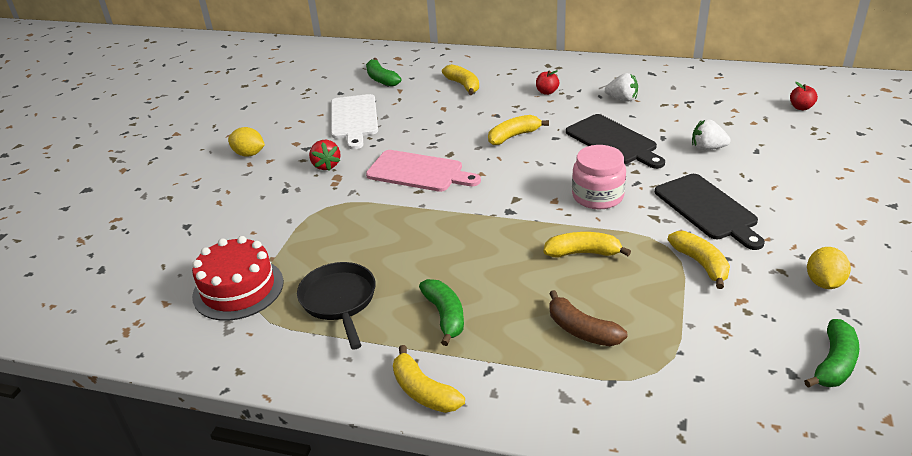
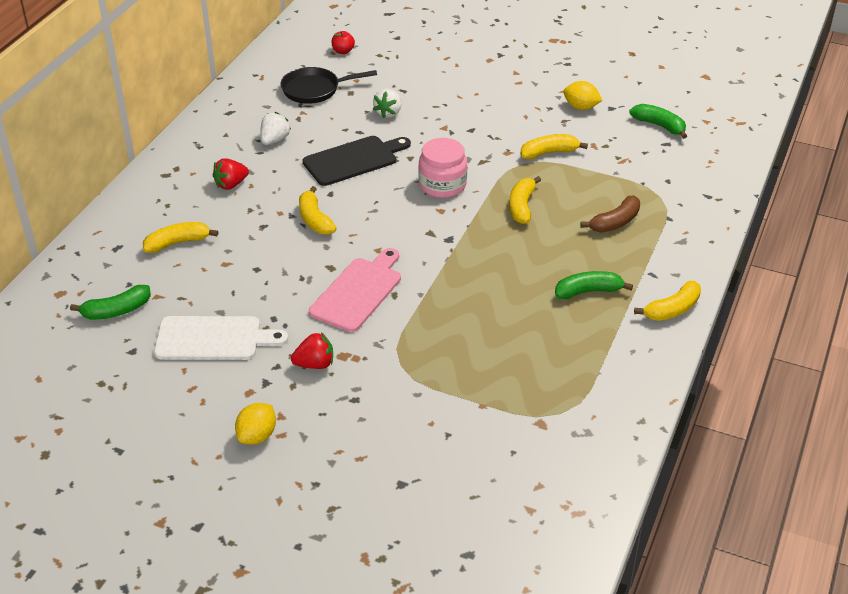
camera: 85 degrees left, 5 degrees up
(238, 289) = (527, 428): red cake -> none
(339, 301) = (558, 355): black pan -> black pan (314, 90)
(547, 92) = (231, 184): red apple -> red strawberry
(707, 209) = (480, 133): black cutting board -> none

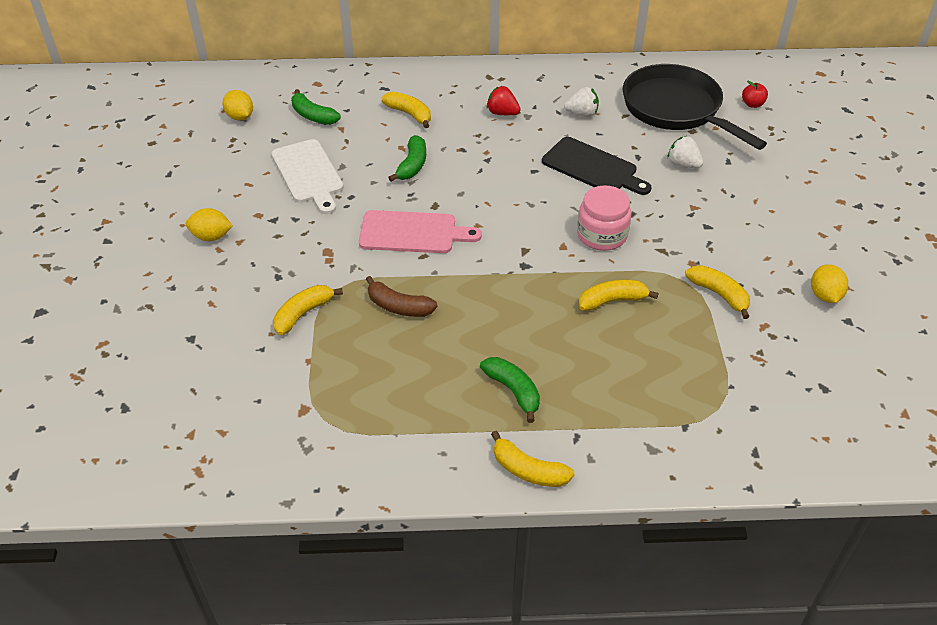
camera: 65 degrees right, 5 degrees up
(65, 368) = (240, 117): none -> yellow lemon
(314, 90) = (676, 109): black pan -> black pan, size x1.68
(315, 219) = (491, 174): yellow banana -> yellow banana (303, 314)
(315, 364) = (308, 239): red strawberry -> none
(388, 113) = (683, 164): white strawberry -> white strawberry turned 45 degrees clockwise
(615, 222) = (641, 381): brown banana -> brown banana (399, 306)
(659, 126) = (853, 372): green banana -> green banana (412, 165)

